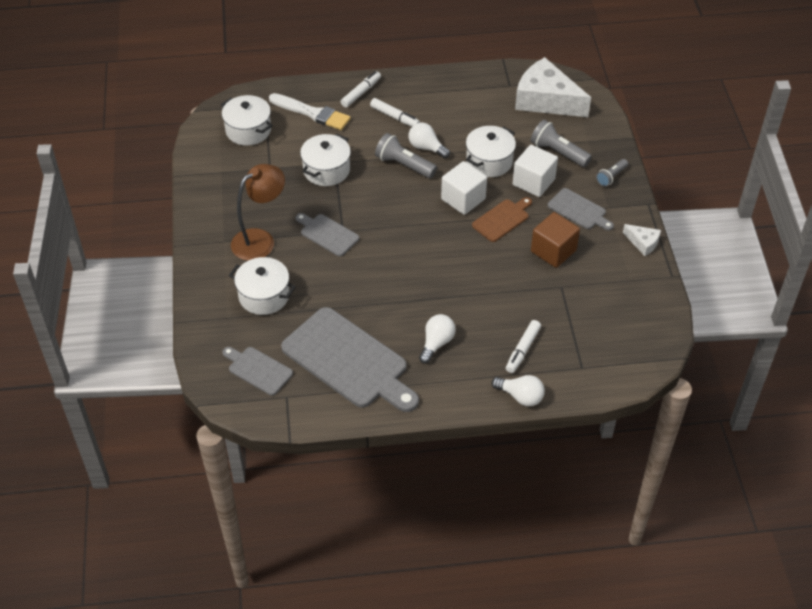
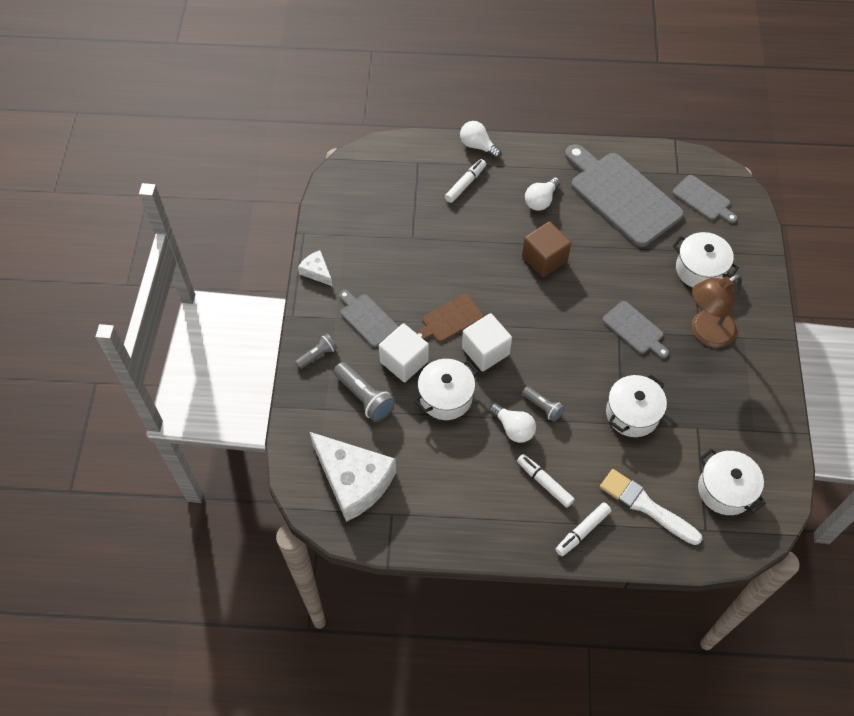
camera: 170 degrees left, 10 degrees up
(404, 165) = (543, 407): grey flashlight -> grey flashlight, size x0.62
(553, 251) = (408, 276): brown cube -> brown cube (544, 259)

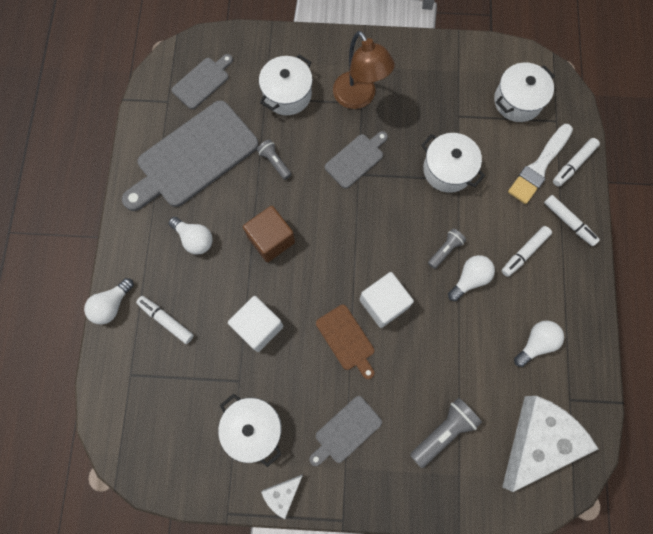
camera: 90 degrees left, 15 degrees up
(318, 355) = (393, 487): grey flashlight -> grey flashlight (274, 162)
(404, 361) = (398, 389): white cube -> white cube (258, 327)
(445, 397) = (438, 345): white pot -> white pot (253, 428)
(448, 486) = (536, 343): none -> white light bulb
(652, 543) = (573, 164): none -> white marker

